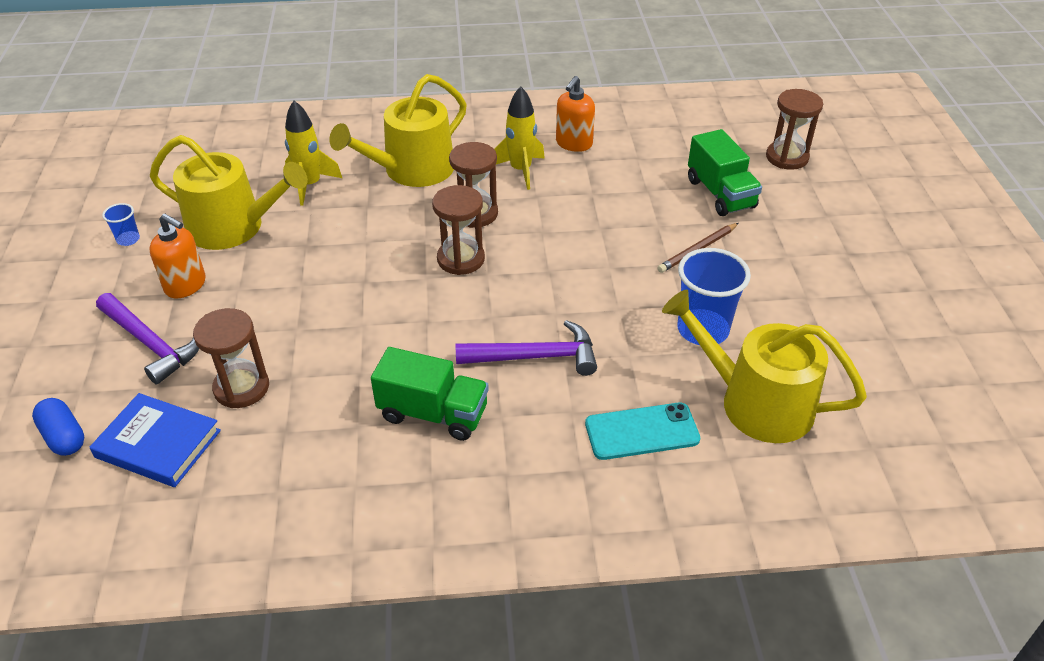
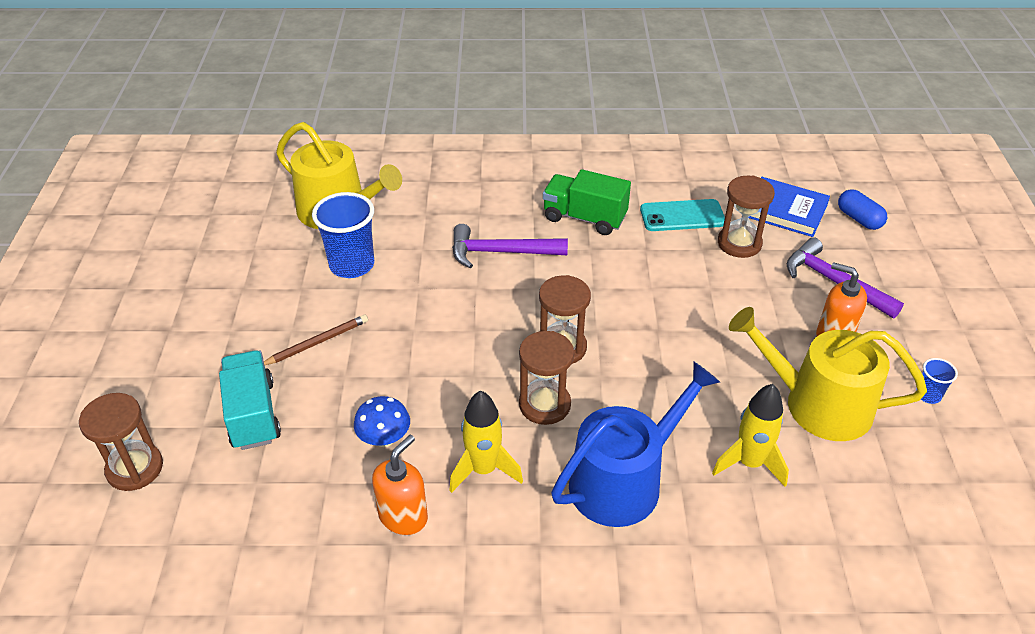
camera: 175 degrees left, 0 degrees up
(411, 170) = (624, 480): yellow watering can -> blue watering can
(604, 184) = (384, 438): none -> blue mushroom
(642, 431) = (431, 198): turquoise phone -> turquoise phone (682, 216)
(720, 193) = (253, 414): green truck -> turquoise truck

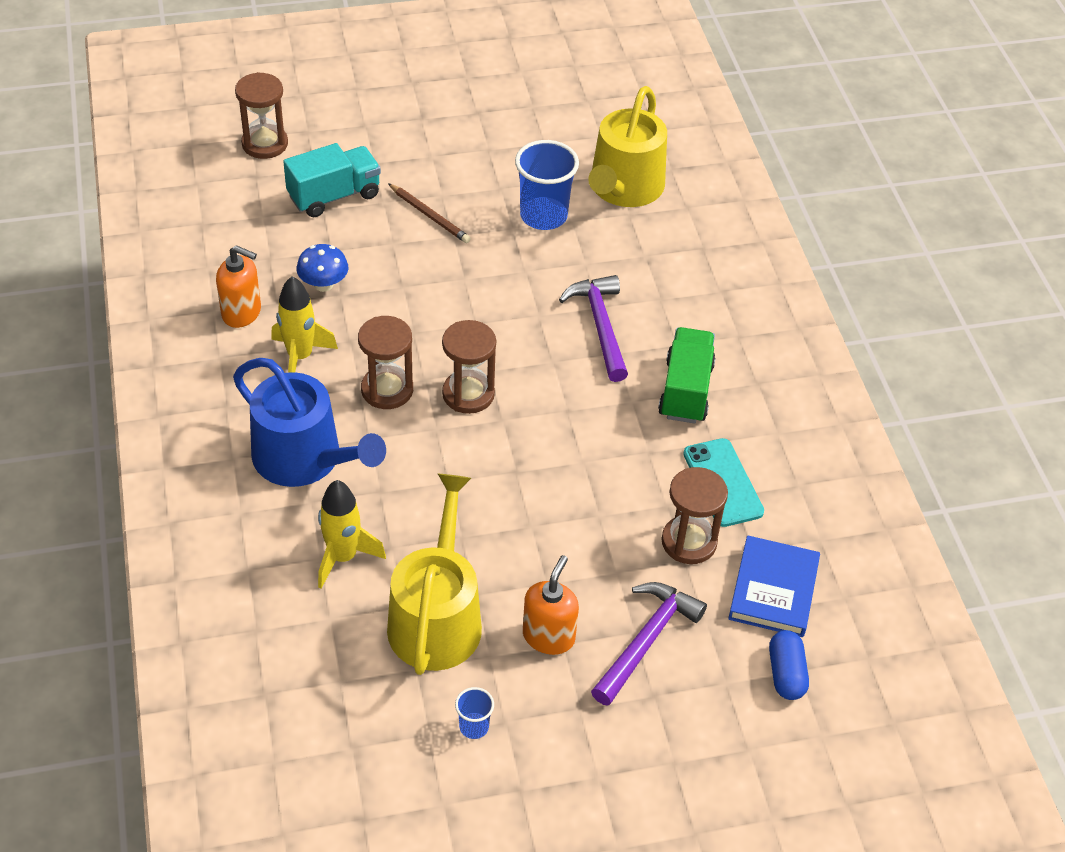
camera: 75 degrees right, 5 degrees up
(859, 219) = (786, 673): blue capsule -> blue capsule turned 45 degrees counterclockwise

